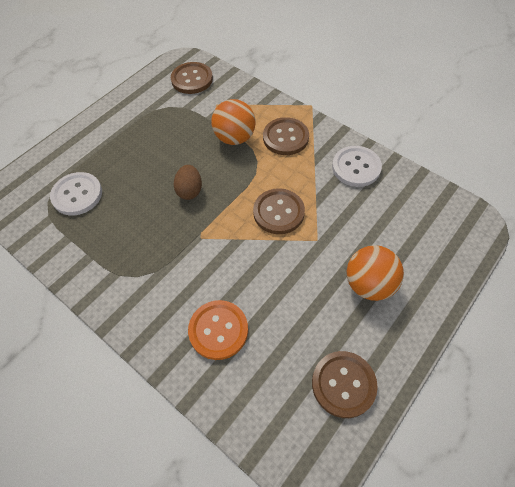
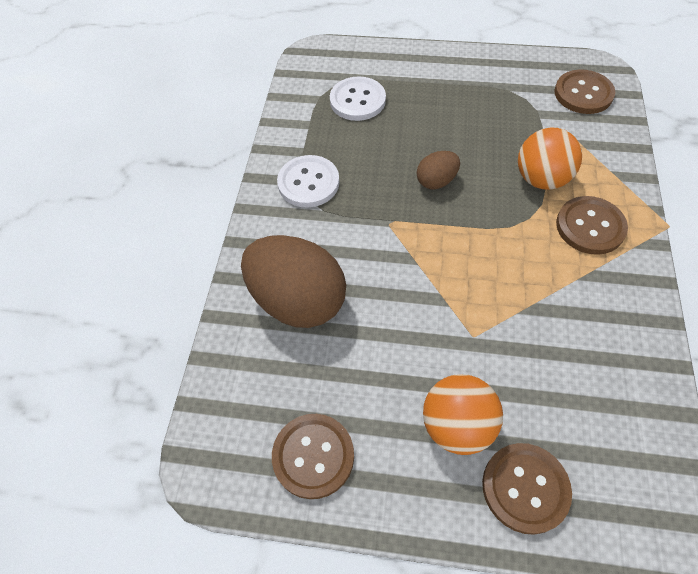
camera: 60 degrees right, 0 degrees up
(218, 330) = (298, 300): orange button -> brown egg
(278, 212) = (478, 277): brown button -> brown button (525, 488)
(356, 167) = (618, 326): white button -> white button (308, 183)

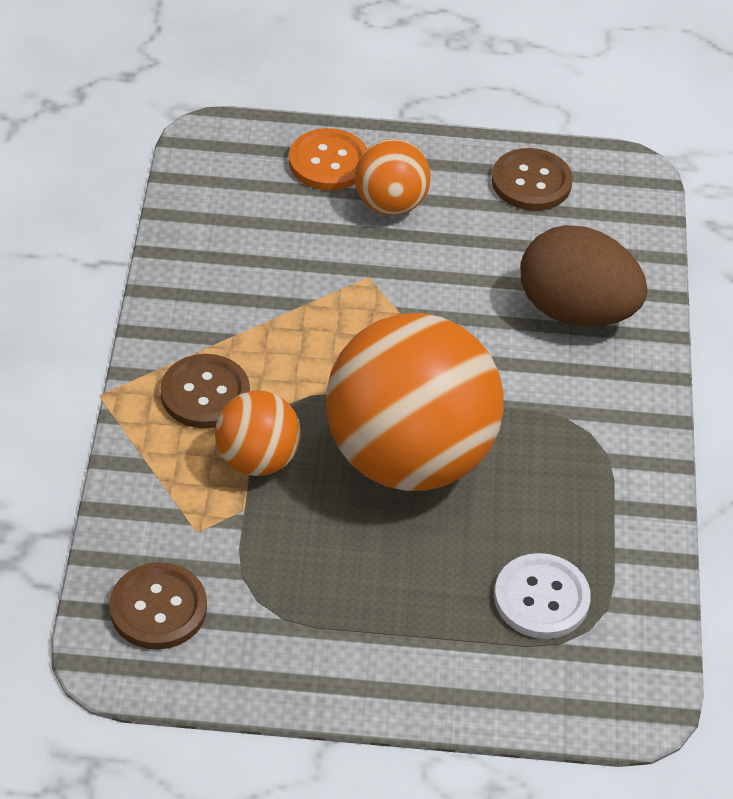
camera: 170 degrees right, 10 degrees down
(308, 183) = (594, 455): white button -> none
(436, 181) = (409, 457): brown egg -> orange ball
(525, 488) = (328, 162): brown button -> orange button

